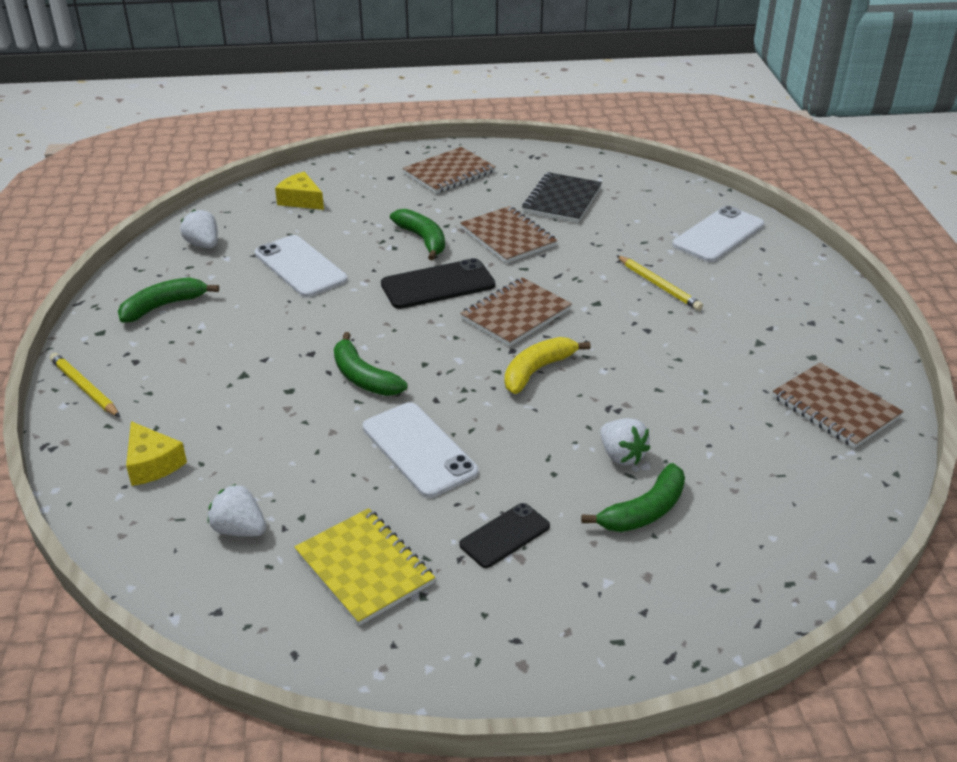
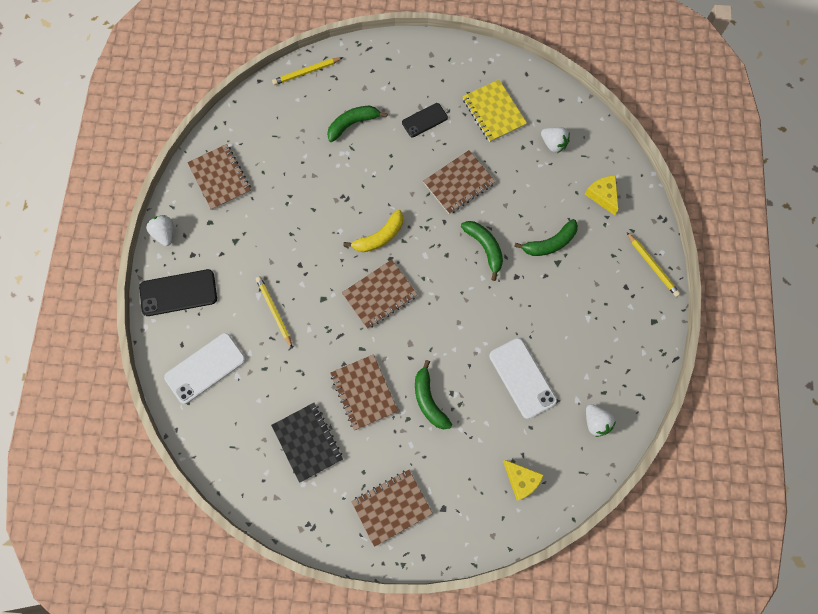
camera: 170 degrees left, 35 degrees up
(163, 306) = (616, 344): green banana -> green banana (550, 243)
(419, 450) = (459, 183): white phone -> brown notebook
(438, 285) = (426, 338): black phone -> black phone (178, 293)
(562, 200) = (307, 442): black notebook -> black notebook turned 60 degrees counterclockwise
(621, 455) = (351, 162): white strawberry -> white strawberry (165, 234)
(783, 588) = (306, 72): none -> yellow pencil

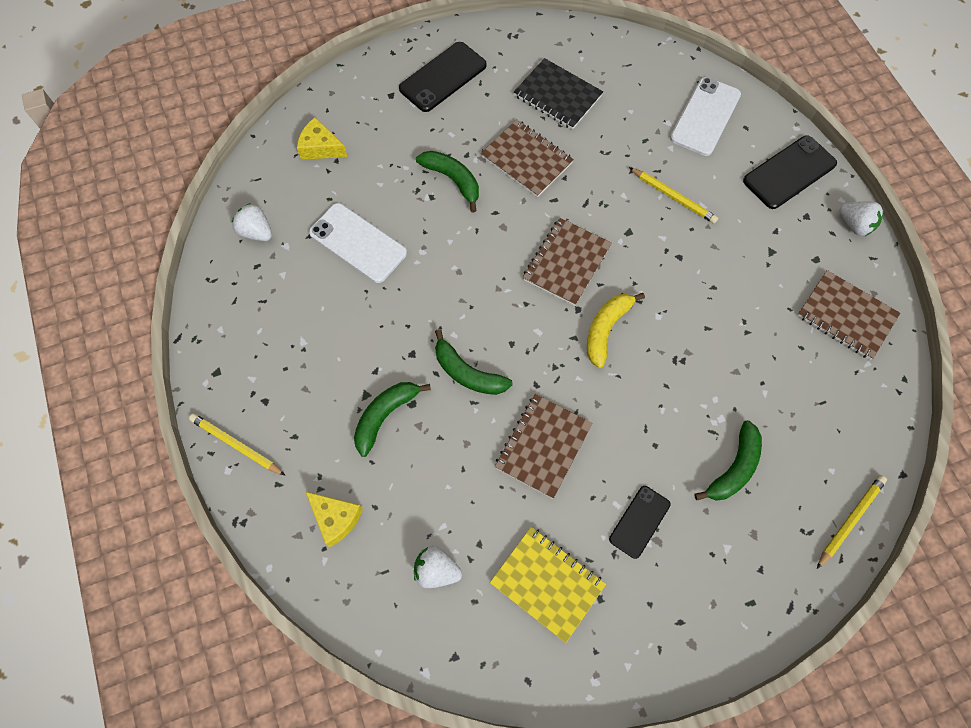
camera: 155 degrees right, 5 degrees down
(391, 507) = (443, 77): brown notebook -> black phone

